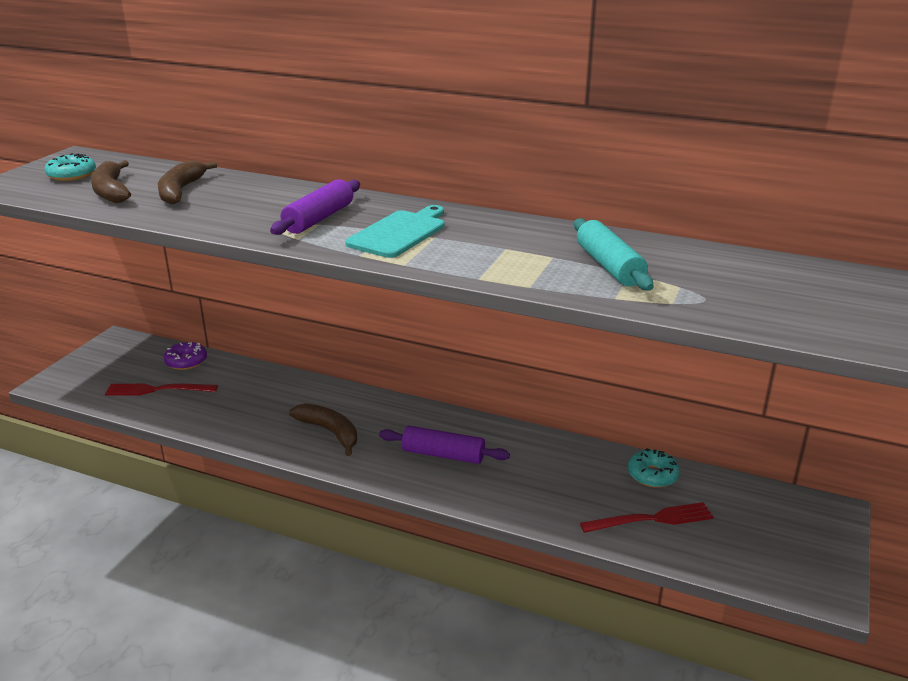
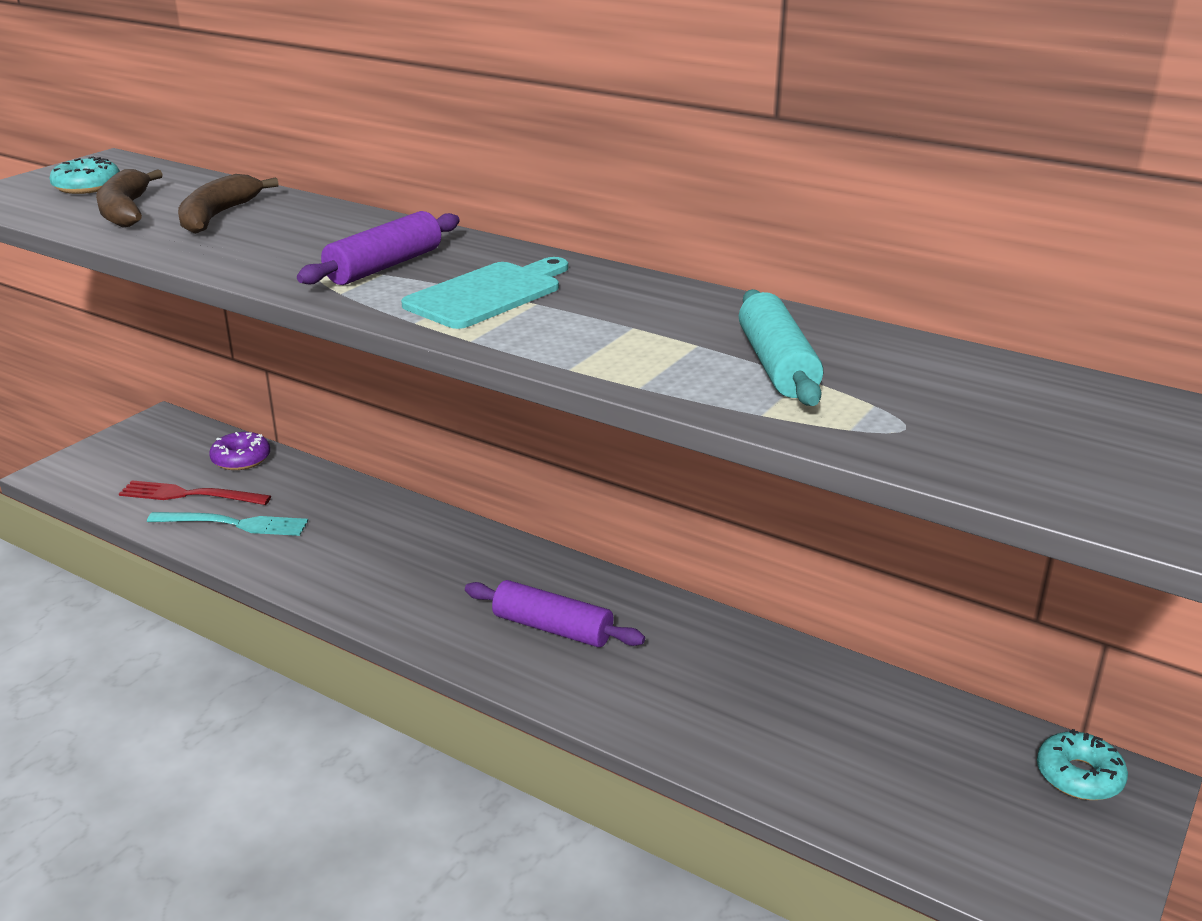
camera: 10 degrees right, 0 degrees up
(197, 407) = (234, 524): none -> turquoise fork
(330, 432) = (402, 578): brown banana -> none
(652, 475) = (858, 694): turquoise donut -> turquoise donut (1079, 776)
(652, 519) = (836, 762): red fork -> none

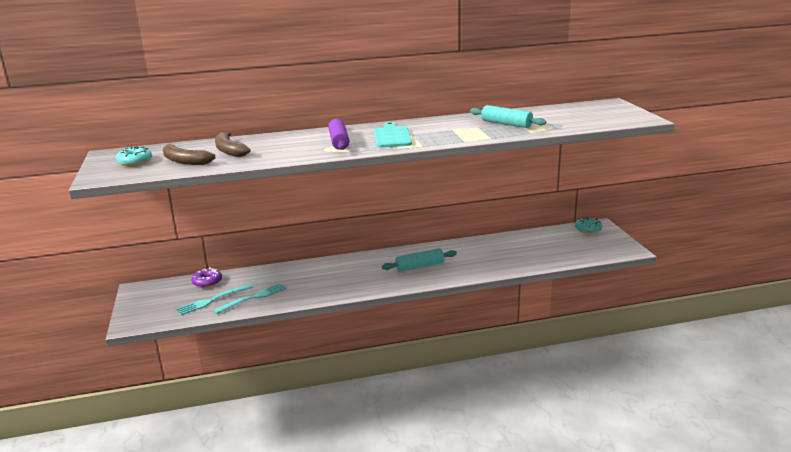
camera: 45 degrees left, 5 degrees down
(189, 495) = (212, 300): red fork -> turquoise fork
(552, 628) = (420, 266): purple rolling pin -> turquoise rolling pin

